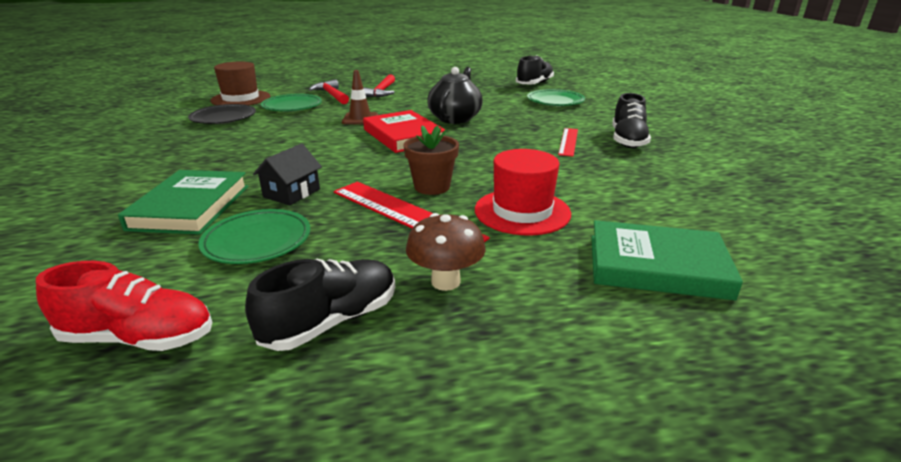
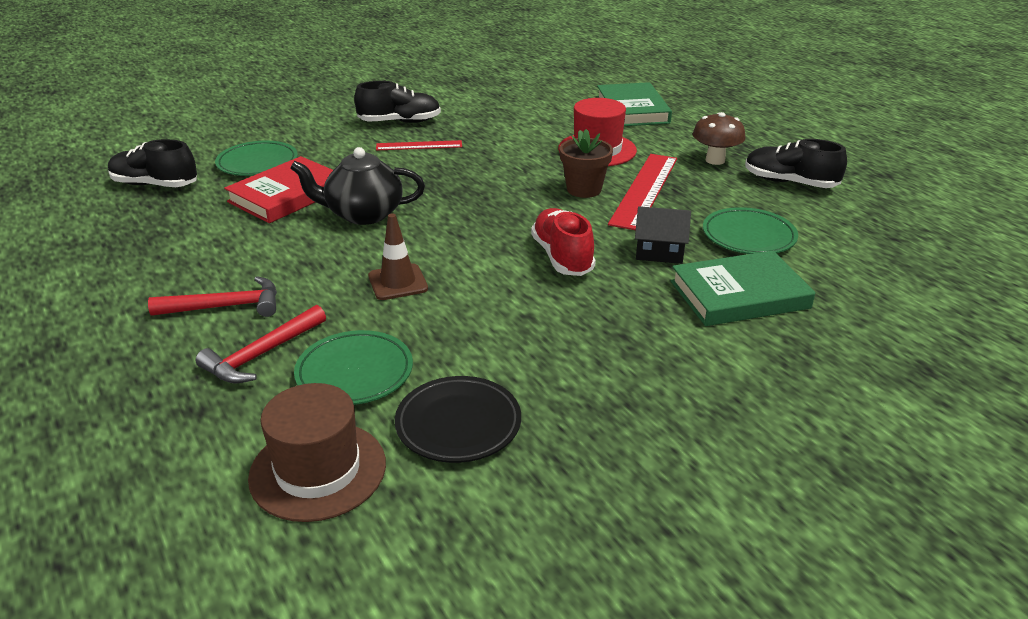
camera: 110 degrees left, 5 degrees up
(139, 338) = (877, 233): red shoe -> red shoe (562, 257)
(403, 136) = (453, 233): red book -> red book (287, 195)

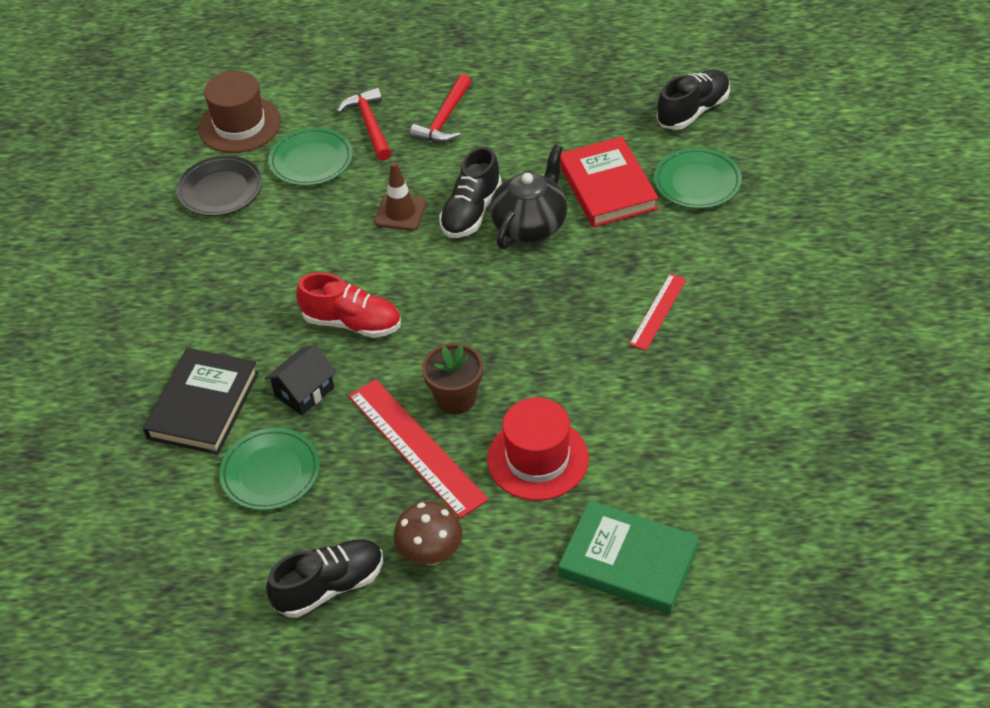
camera: 125 degrees right, 15 degrees up
(399, 122) = (738, 317): black shoe -> black shoe (471, 211)
(739, 295) = (203, 405): green book -> black book

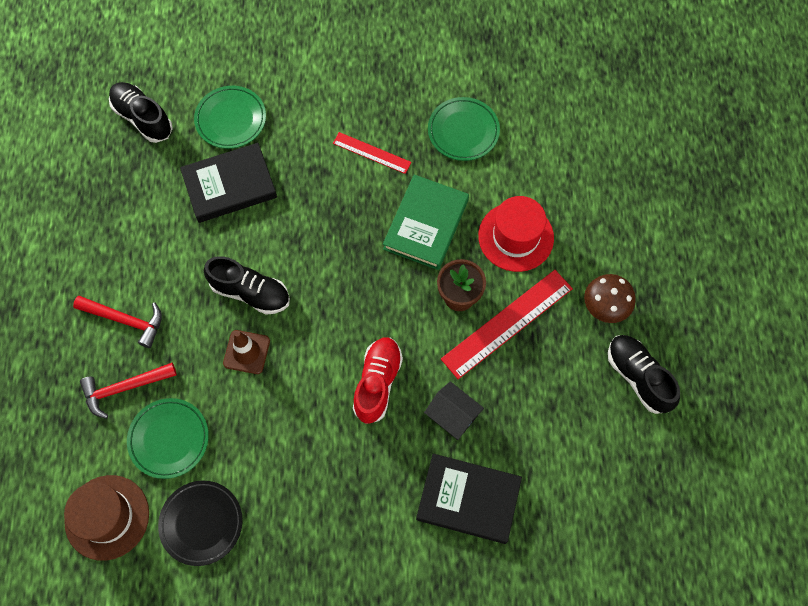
camera: 95 degrees left, 20 degrees up
(270, 473) = (536, 433): green plate -> green plate (463, 131)
(530, 225) = (270, 244): black teapot -> none
(607, 187) = (229, 185): red book -> black book
(628, 561) = (601, 179): green book -> green book (426, 224)

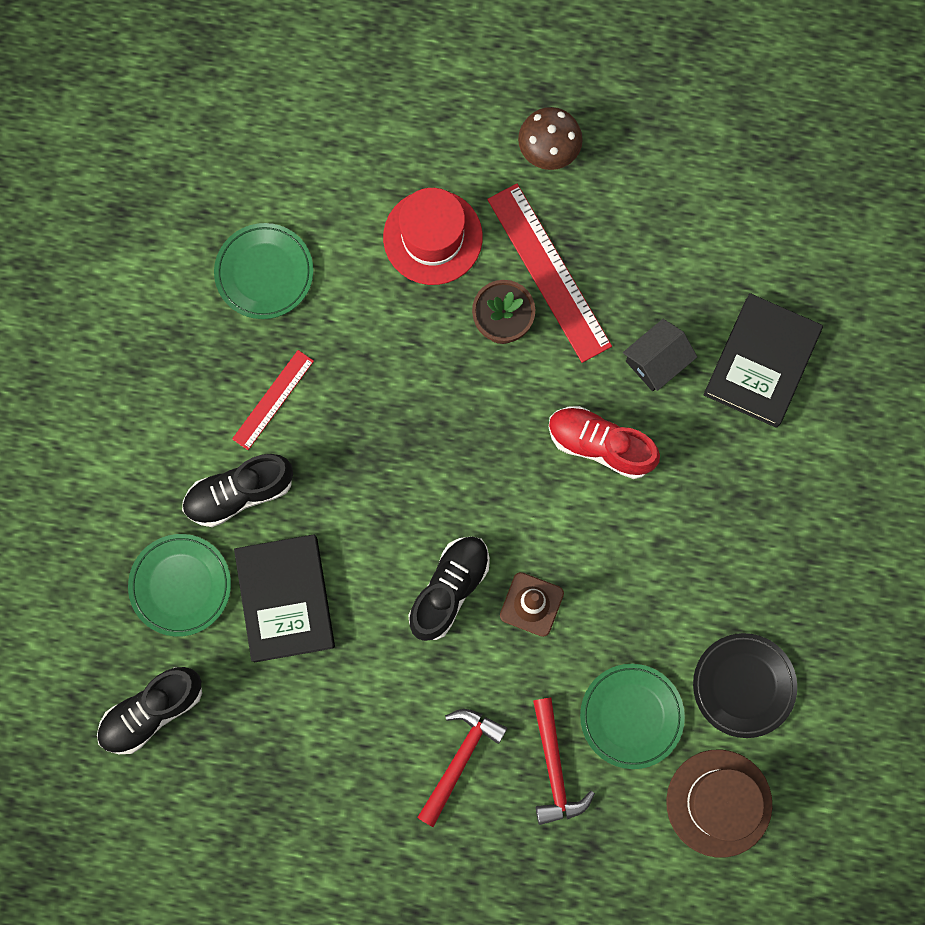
camera: 80 degrees left, 10 degrees up
(426, 224) = (394, 347): green book -> none
(638, 377) = (644, 133): black shoe -> black shoe (240, 493)

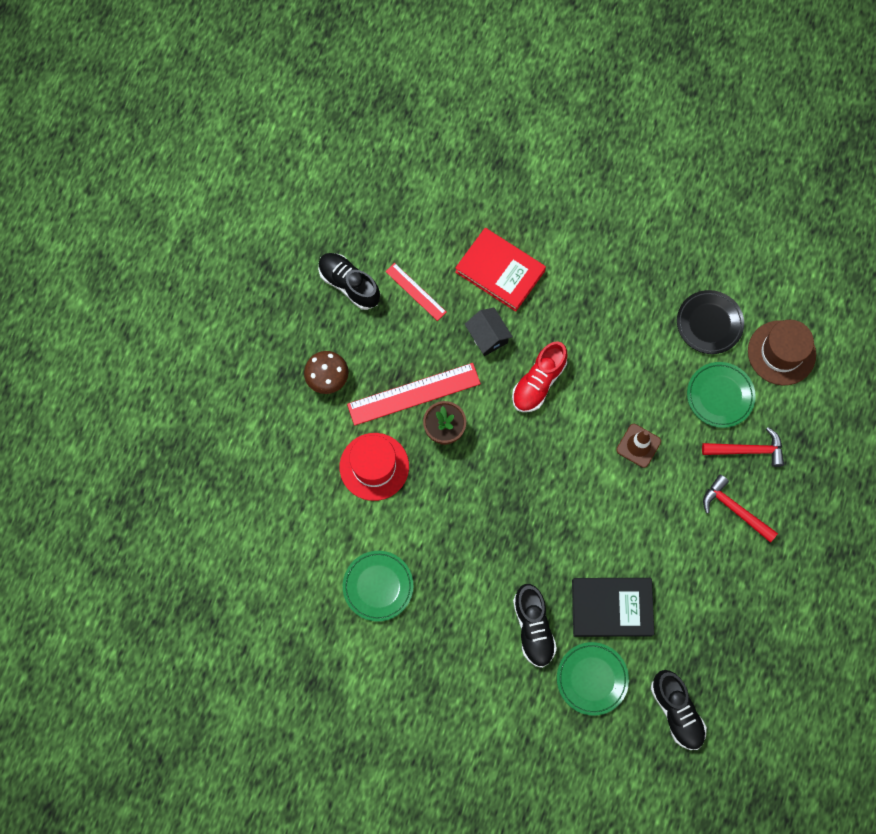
camera: 80 degrees left, 5 degrees down
(273, 400) = (470, 594): red ruler -> red ruler (415, 291)
(449, 589) = (621, 497): black shoe -> black shoe (349, 284)
(761, 362) = (500, 271): black book -> red book

